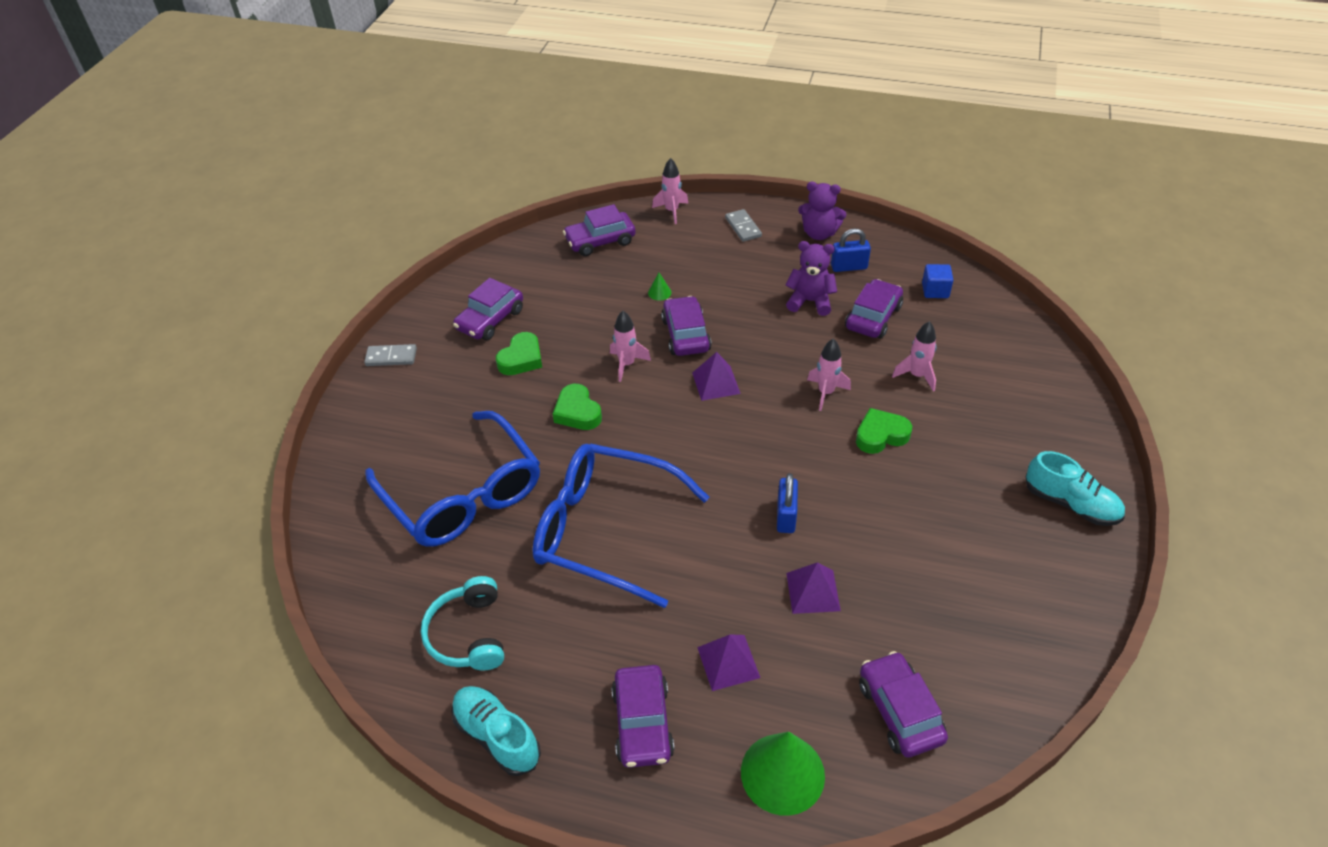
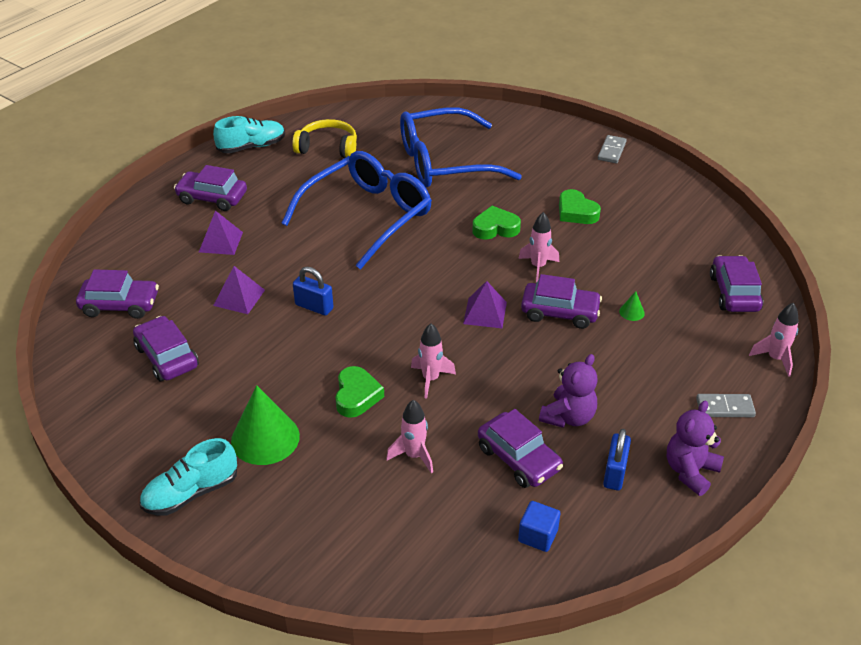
camera: 110 degrees right, 5 degrees down
(468, 634) = (328, 147): turquoise headphones -> yellow headphones
(490, 320) = (636, 205): purple car -> purple car (167, 357)
(782, 773) = (132, 241): green cone -> green cone (265, 438)

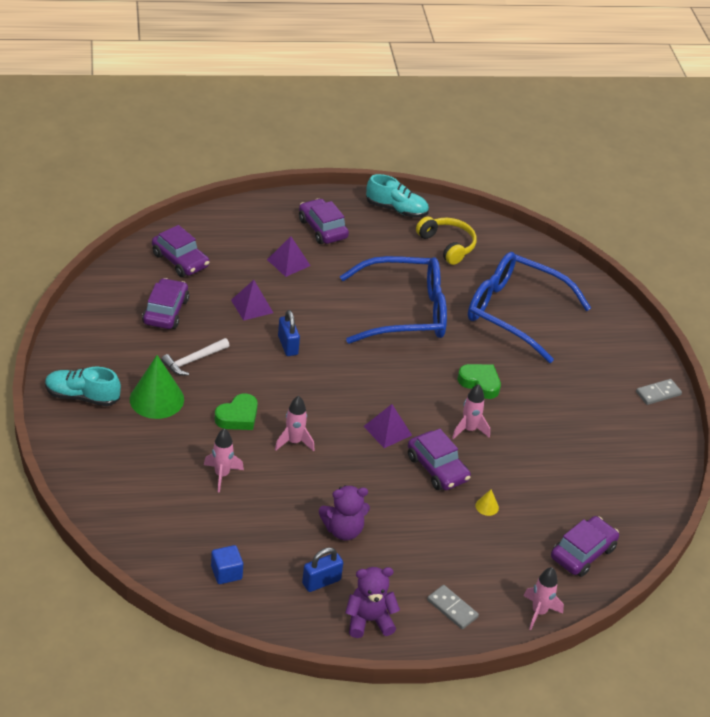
camera: 40 degrees right, 0 degrees up
(251, 379) = (193, 360): none -> white hammer
(518, 458) = (278, 526): purple car -> none
(576, 212) = (556, 415): green heart -> none
(631, 312) = (487, 506): green cone -> yellow cone

